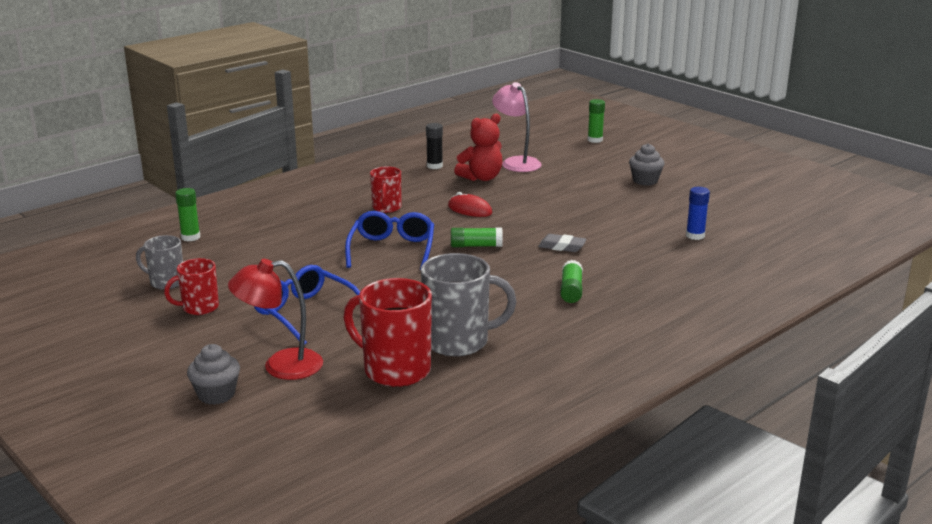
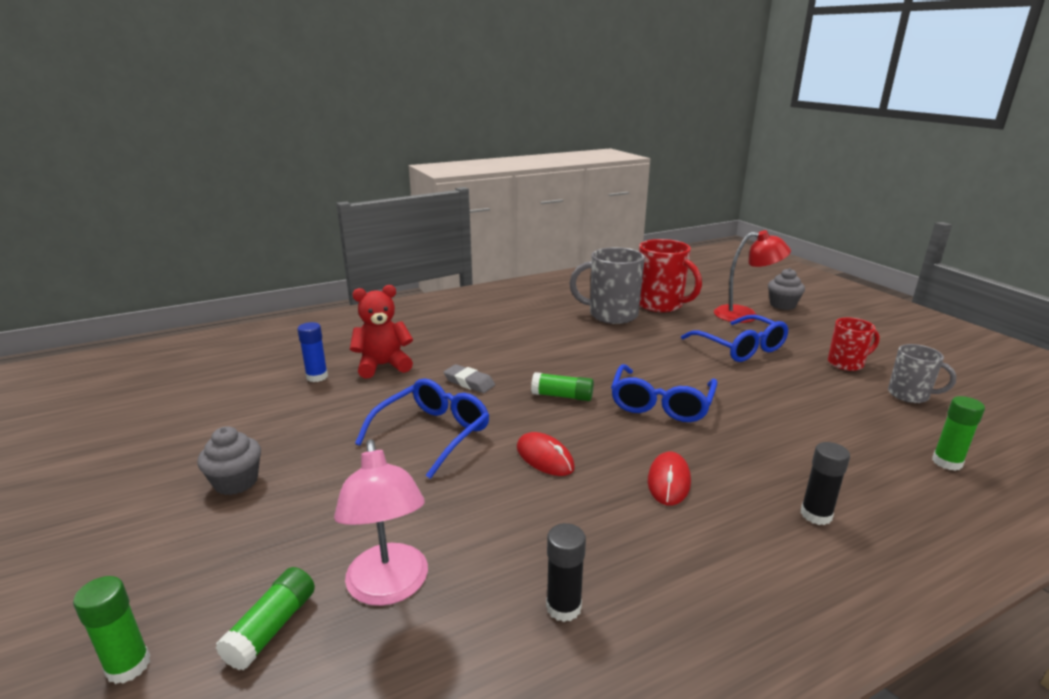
camera: 165 degrees left, 0 degrees up
(300, 204) = (816, 515): none -> black glue stick
(386, 208) = (668, 481): red mug -> red mouse
(481, 178) = (488, 540): red teddy bear -> red teddy bear (383, 365)
(556, 212) = (432, 433): none -> blue glasses
(571, 290) = (499, 339): green glue stick -> green glue stick (272, 628)

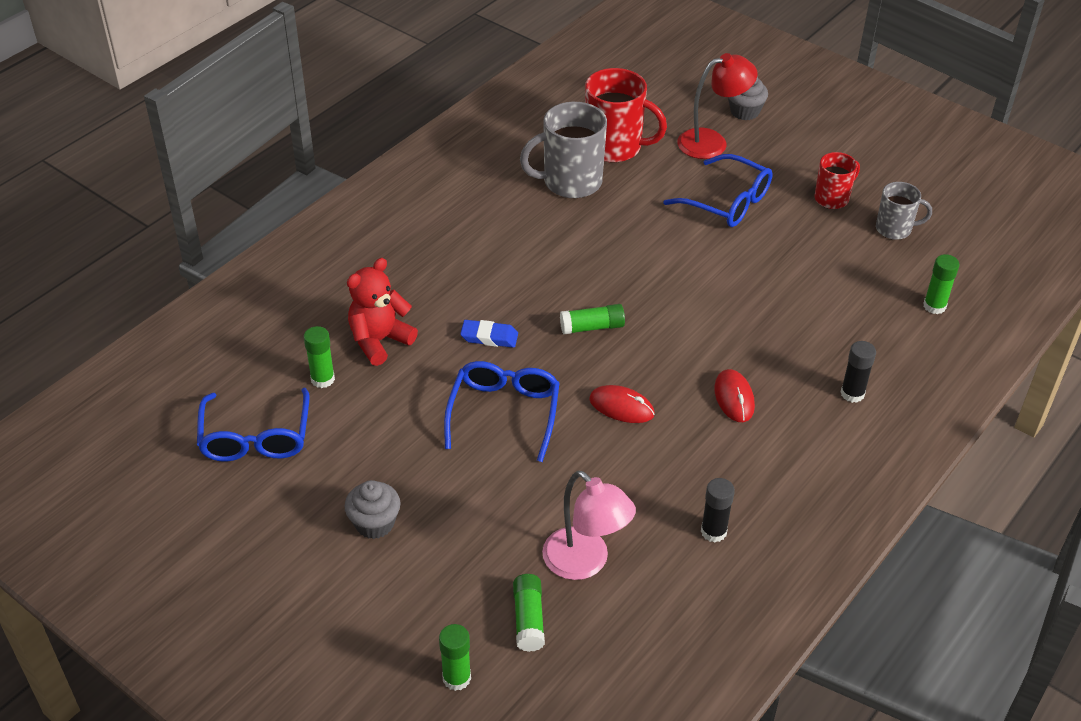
camera: 25 degrees left, 20 degrees up
(317, 377) = (322, 379): blue glue stick -> green glue stick
(469, 382) = (489, 337): grey eraser -> blue eraser
(661, 404) = (687, 308): blue glasses -> blue glasses (256, 437)

